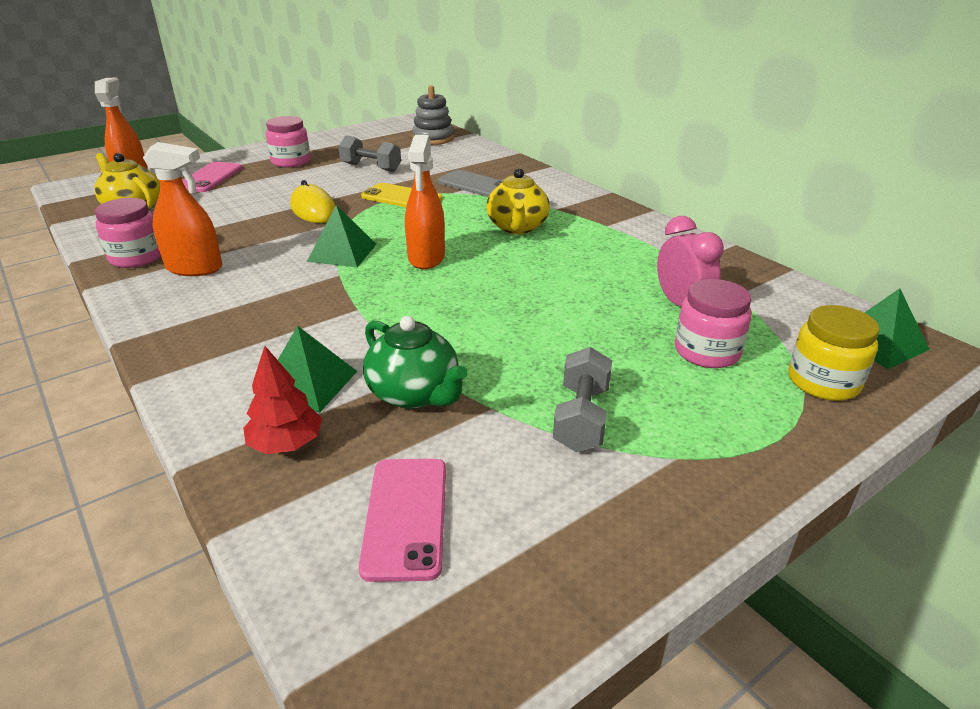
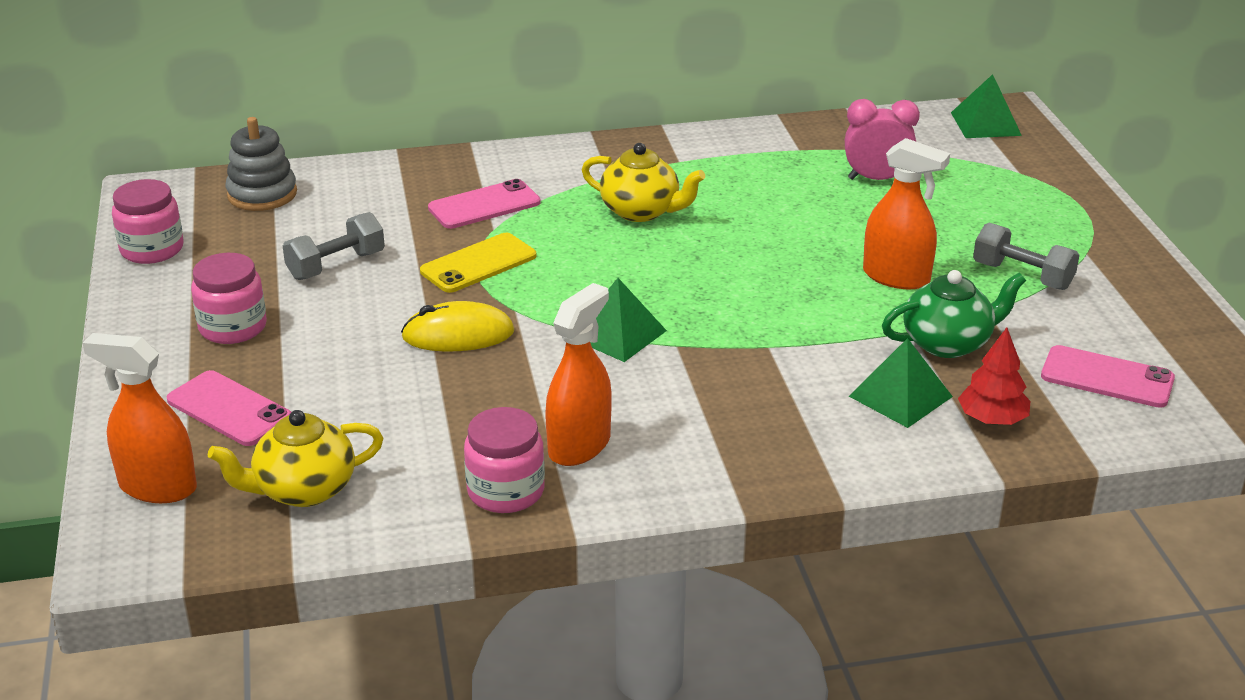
camera: 65 degrees left, 0 degrees up
(426, 258) = (676, 283): orange spray bottle -> orange spray bottle (896, 277)
(475, 185) = (484, 205): grey phone -> pink phone
(707, 352) = (958, 194): pink jar -> pink jar (152, 249)
(823, 382) = (1025, 165): yellow jar -> none

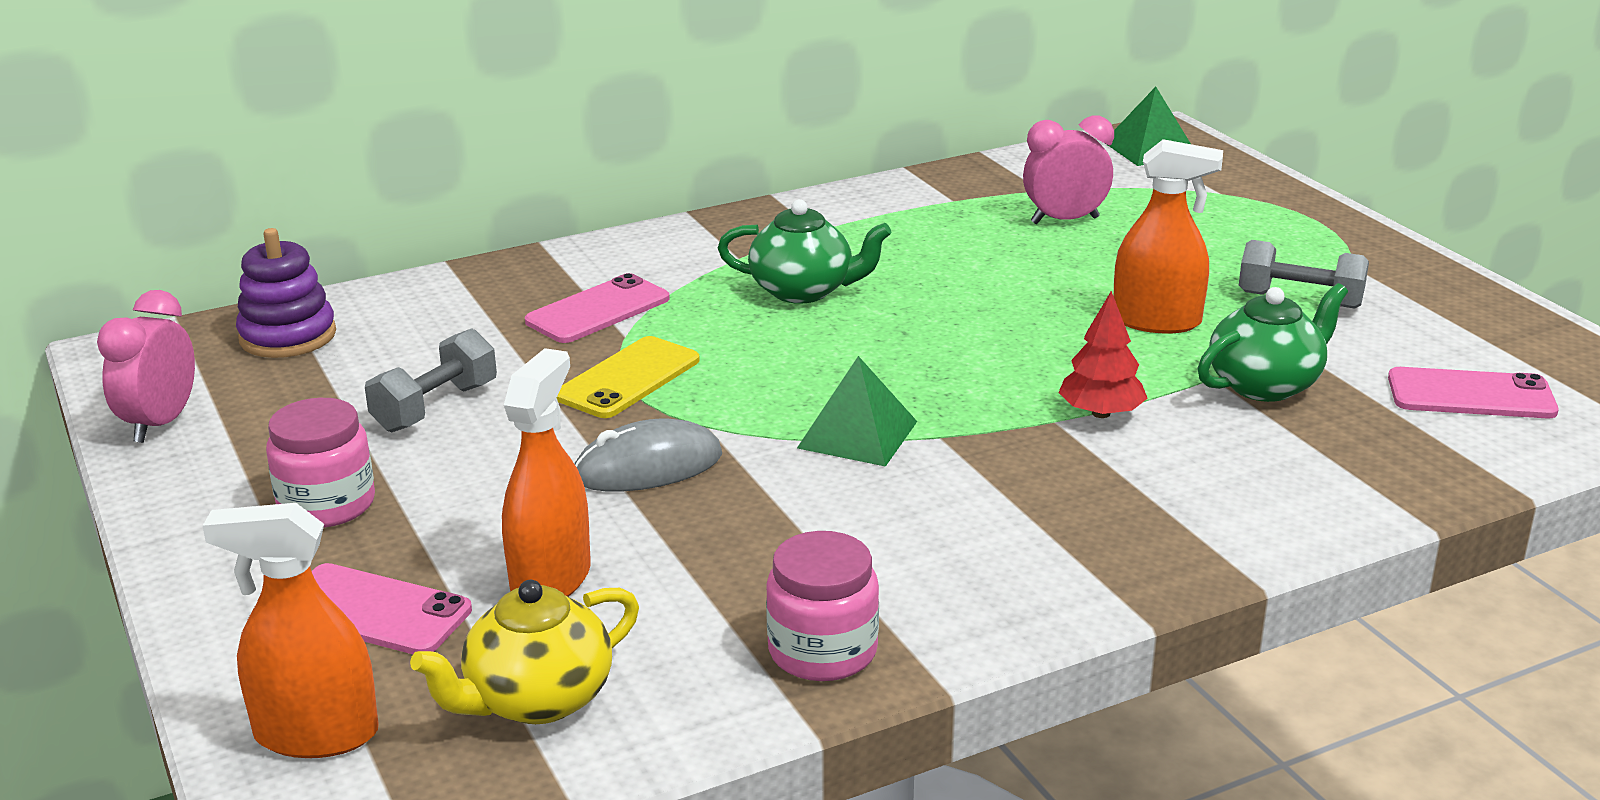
camera: 15 degrees left, 5 degrees down
(152, 249) = (160, 424): pink jar -> pink clock
(262, 194) = (288, 336): grey stacking toy -> purple stacking toy
(458, 334) = (648, 466): yellow mouse -> grey mouse
(579, 445) = (887, 577): orange spray bottle -> orange spray bottle (551, 579)
(641, 211) = (803, 291): yellow teapot -> green teapot
(900, 396) = (1250, 452): green pyramid -> none
(992, 419) = (1374, 462): red tree -> red tree (1101, 413)

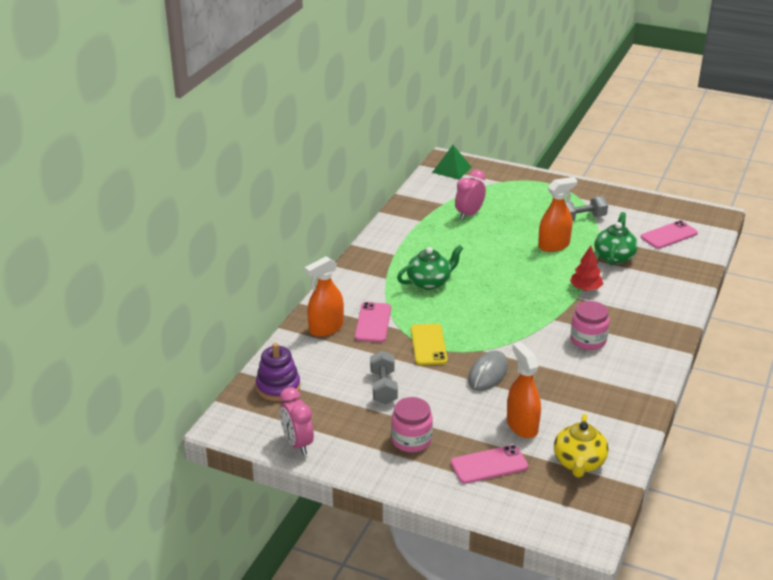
camera: 40 degrees left, 5 degrees up
(316, 734) = (538, 508): orange spray bottle -> orange spray bottle (326, 328)
(822, 651) = (627, 406): pink jar -> pink jar (588, 340)
(857, 434) = (530, 330): green pyramid -> none

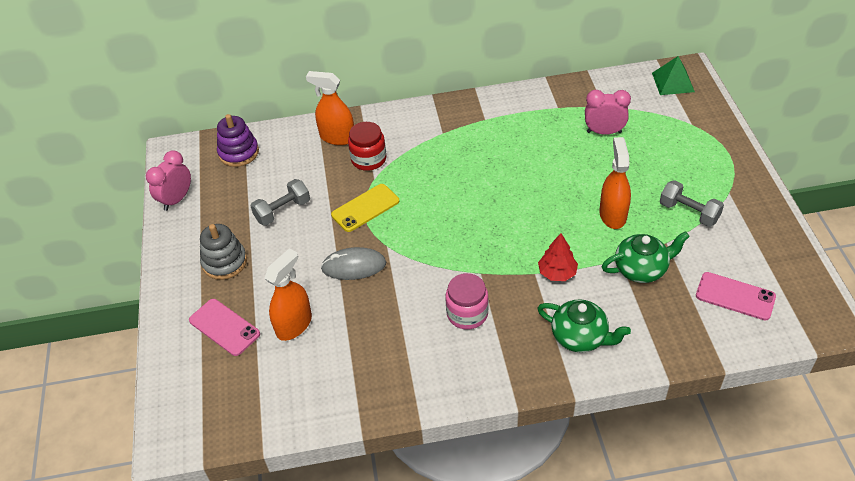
camera: 60 degrees right, 15 degrees up
(373, 322) = (368, 159): pink phone -> red jar
(411, 440) = (224, 262): pink jar -> grey stacking toy
(429, 282) = (461, 162): green teapot -> green teapot (580, 337)
(554, 245) = (612, 215): orange spray bottle -> orange spray bottle turned 120 degrees counterclockwise
(579, 463) = (267, 389): yellow teapot -> none

